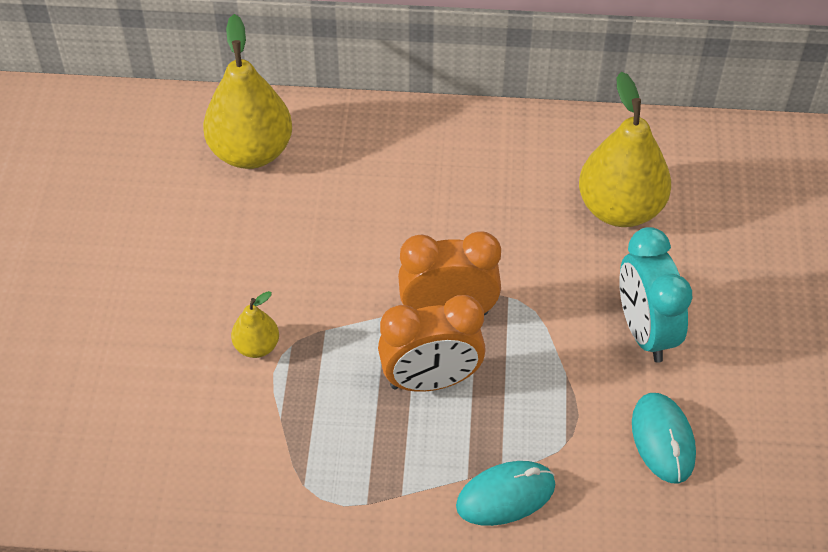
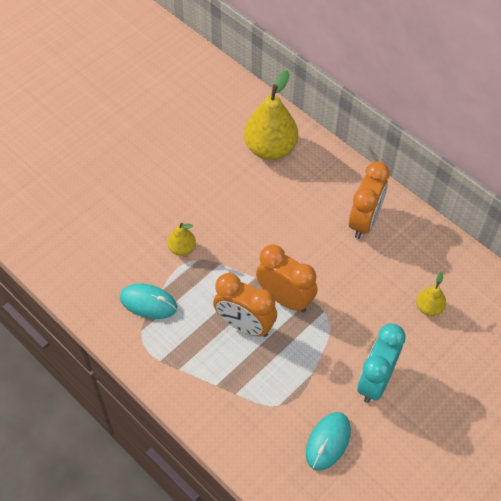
camera: 40 degrees right, 5 degrees up
(452, 163) = (364, 221): none -> orange clock
(505, 495) = (225, 407): turquoise mouse -> turquoise mouse (148, 303)
(620, 209) = (429, 308): yellow pear -> yellow pear, size x0.49

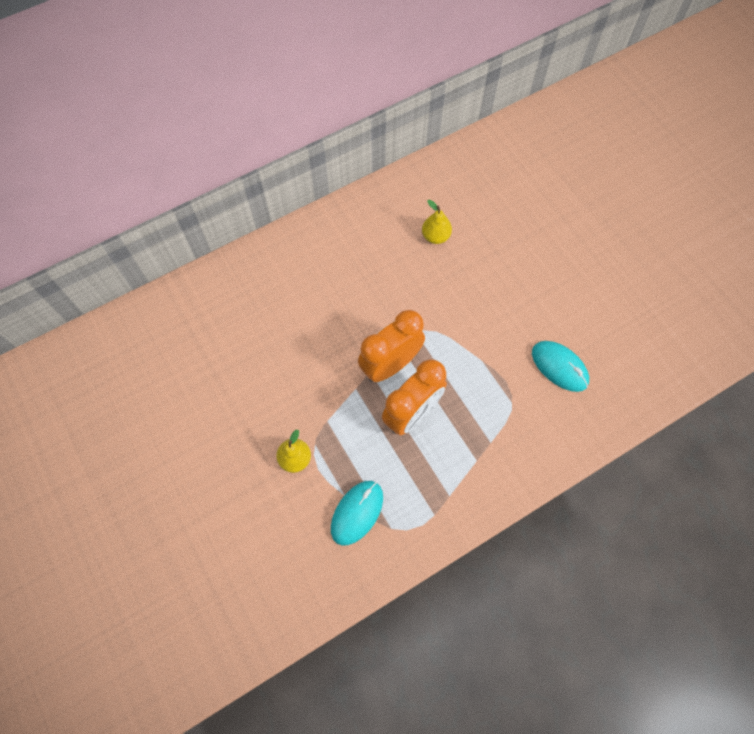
camera: 75 degrees left, 10 degrees up
(270, 149) = (189, 330): yellow pear -> none
(364, 221) = (318, 263): orange clock -> none
(375, 381) = (504, 306): turquoise clock -> none

